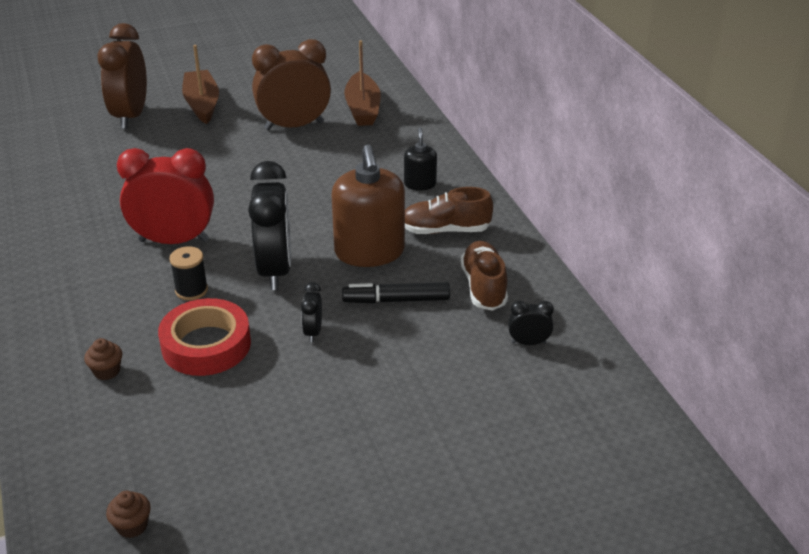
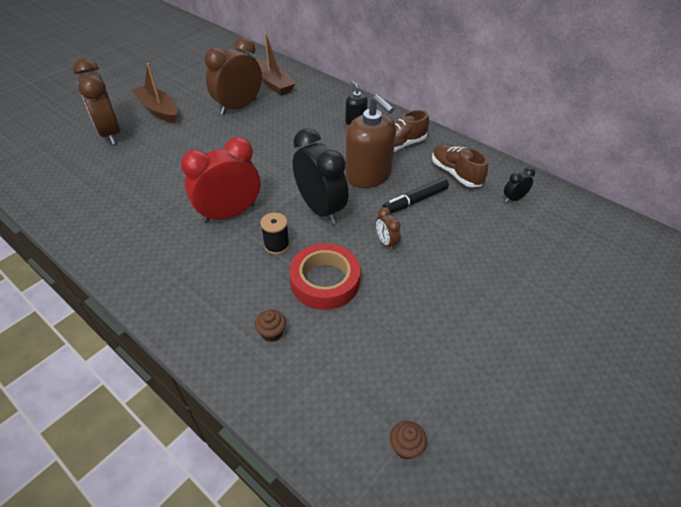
camera: 30 degrees left, 10 degrees up
(313, 332) = (386, 242): black clock -> brown clock

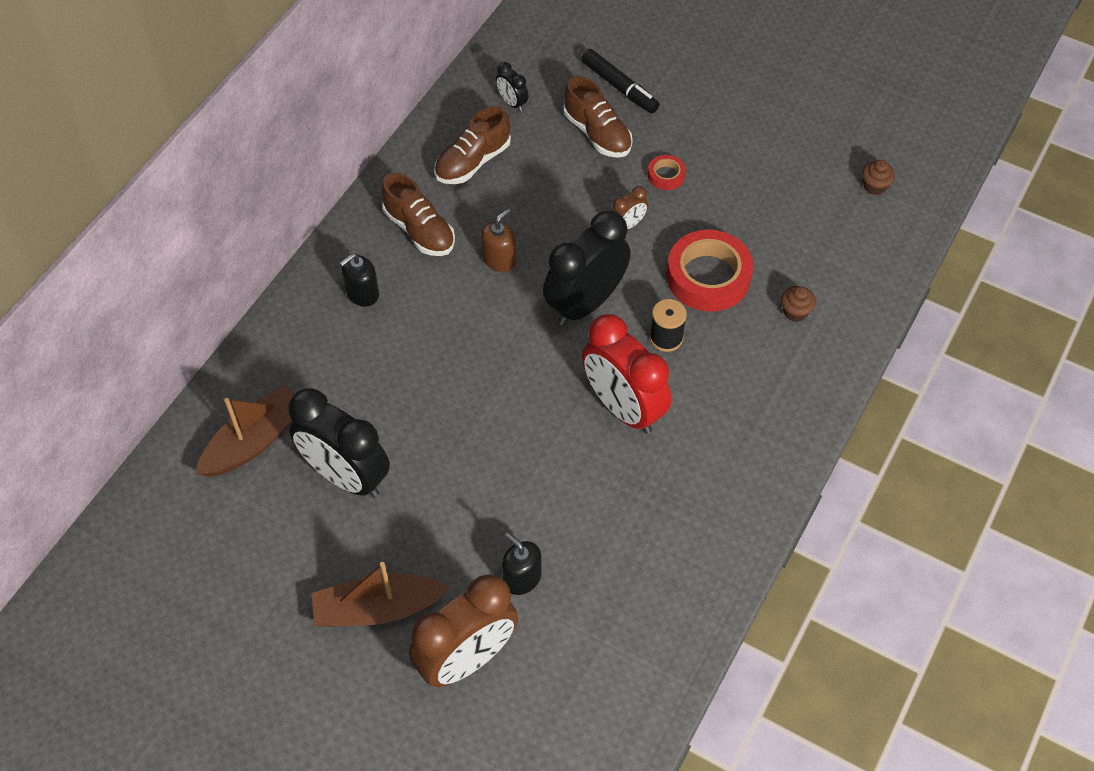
camera: 100 degrees left, 10 degrees up
(141, 156) = (522, 578): none -> black soap dispenser
(158, 110) = (377, 609): brown boat -> brown boat turned 45 degrees clockwise
(238, 107) = (346, 476): brown clock -> black clock
(368, 175) = (499, 259): brown soap dispenser -> brown soap dispenser, size x0.50
(415, 201) = (542, 202): black marker -> black marker (619, 87)
(435, 274) = (666, 175): none -> red tape
(482, 240) = (597, 133): none -> brown shoe

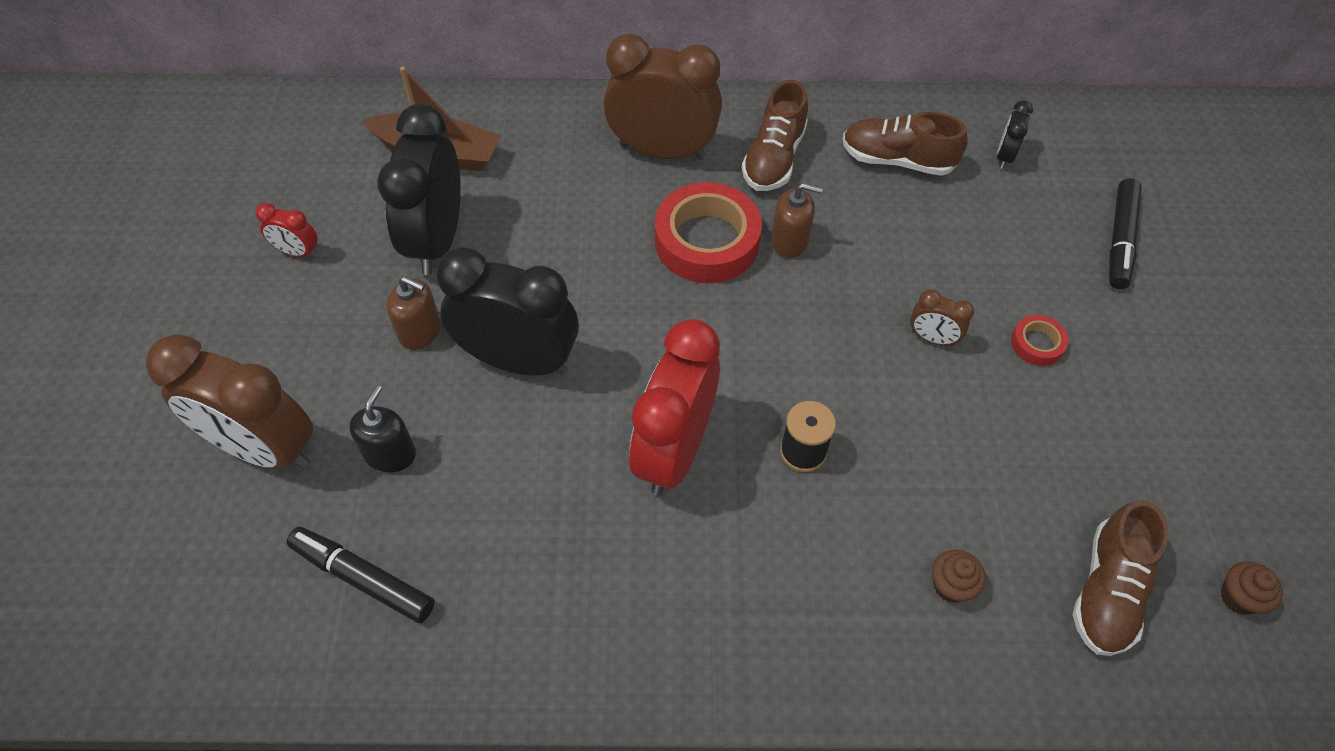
camera: 60 degrees right, 0 degrees up
(290, 577) = (298, 252): none -> red clock
(362, 293) = (662, 151): black soap dispenser -> brown clock
(377, 609) = (293, 340): brown boat -> none
(426, 520) = (420, 331): none -> brown soap dispenser
(585, 303) = (791, 347): black clock -> black clock (518, 360)
(597, 133) = (1034, 249): brown shoe -> brown shoe (1107, 590)
(611, 629) = (363, 578): none -> black marker
(708, 277) = (926, 457): red tape -> red tape (707, 241)

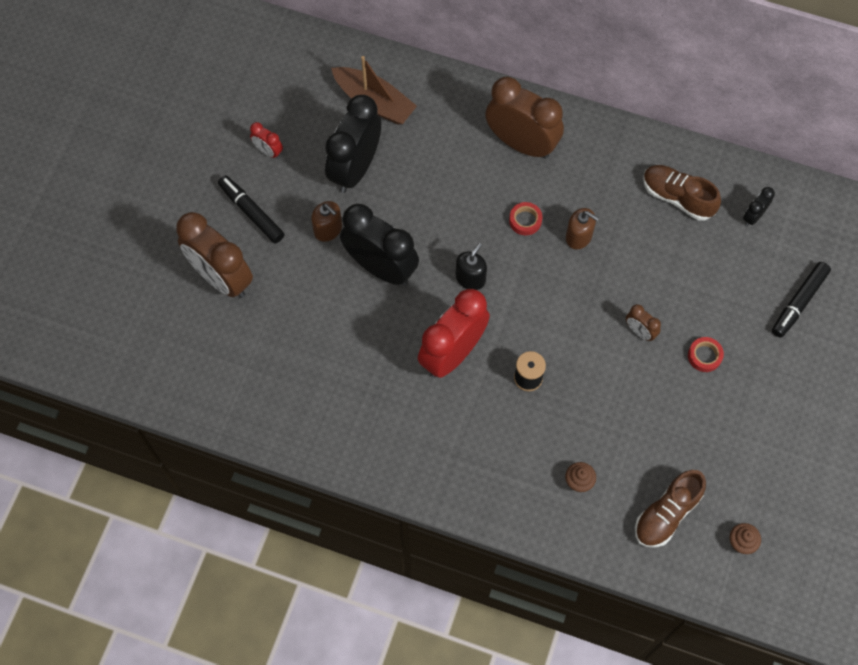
camera: 20 degrees right, 10 degrees up
(363, 578) = (258, 372): black marker -> black marker (251, 212)
(390, 454) = (290, 303): black soap dispenser -> black soap dispenser (470, 278)
(707, 241) = (525, 220): red tape -> red tape, size x0.46
(774, 158) = (594, 171): brown shoe -> none

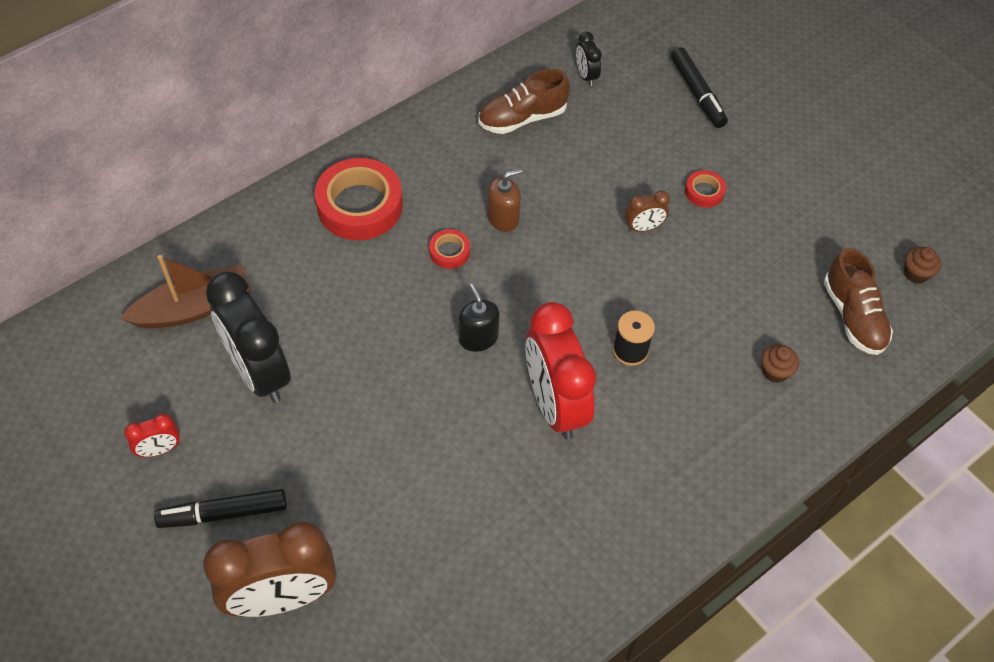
camera: 60 degrees left, 10 degrees down
(328, 229) = (311, 443): brown soap dispenser -> none
(381, 267) = (400, 416): black clock -> none
(521, 143) = (360, 205): brown clock -> red tape

